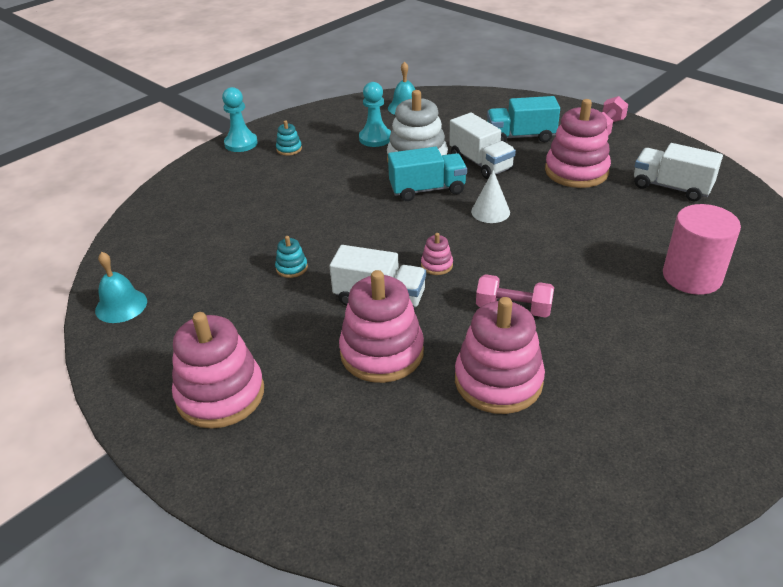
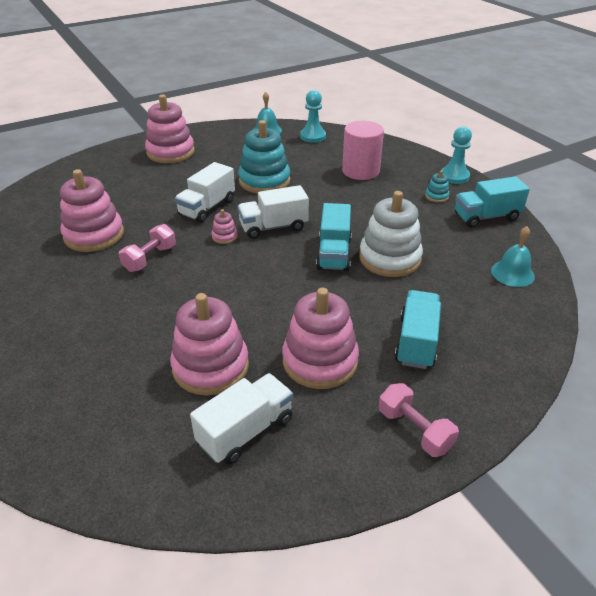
camera: 105 degrees right, 0 degrees up
(291, 268) = (264, 181): turquoise stacking toy -> turquoise stacking toy, size x2.29
(319, 122) = (486, 217): none -> turquoise truck
(375, 138) = (443, 242): turquoise pawn -> turquoise pawn (313, 136)
(382, 352) = (157, 200): pink stacking toy -> pink stacking toy (210, 367)
(480, 163) = (368, 296): white truck -> white truck (273, 227)
(490, 212) = (278, 280): white cone -> none
(692, 277) = (100, 371): pink cylinder -> pink cylinder (360, 171)

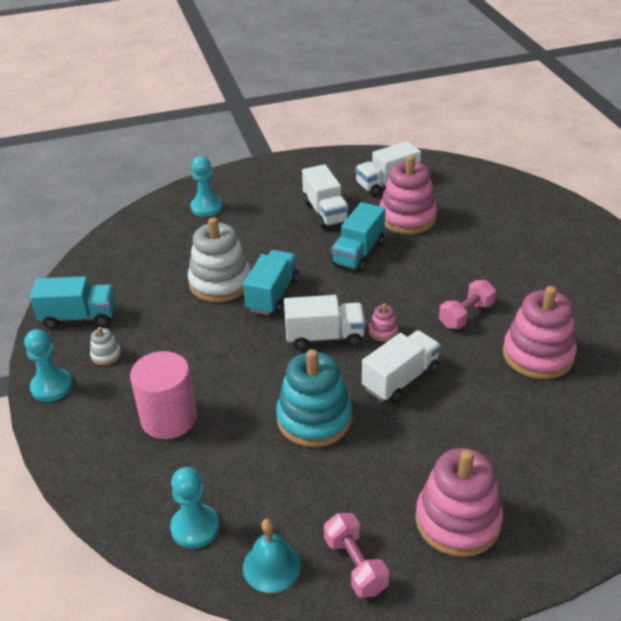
camera: 165 degrees left, 0 degrees up
(320, 361) = (325, 212): pink stacking toy -> white truck
(414, 430) = (282, 173): pink dumbbell -> pink dumbbell (355, 565)
(416, 342) = (246, 215): turquoise truck -> turquoise truck (358, 253)
(436, 196) = (106, 355): turquoise stacking toy -> white stacking toy
(474, 347) = (206, 207): none -> turquoise pawn
(512, 273) = (120, 254): turquoise bell -> none

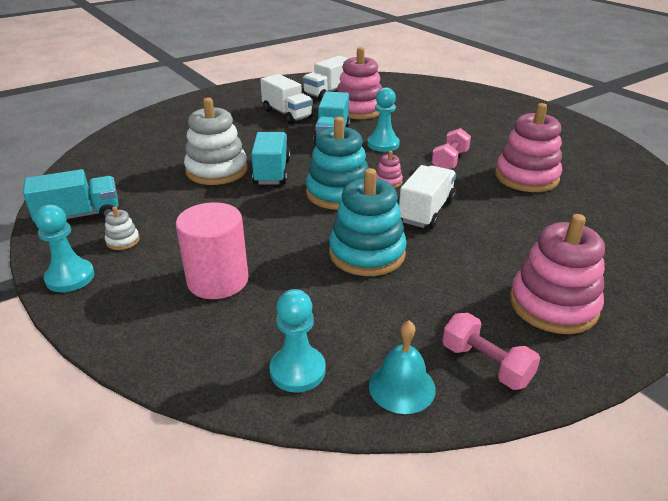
camera: 20 degrees left, 5 degrees down
(206, 207) = (176, 123): turquoise pawn -> turquoise pawn (383, 144)
(324, 337) = (338, 193): white truck -> turquoise stacking toy

